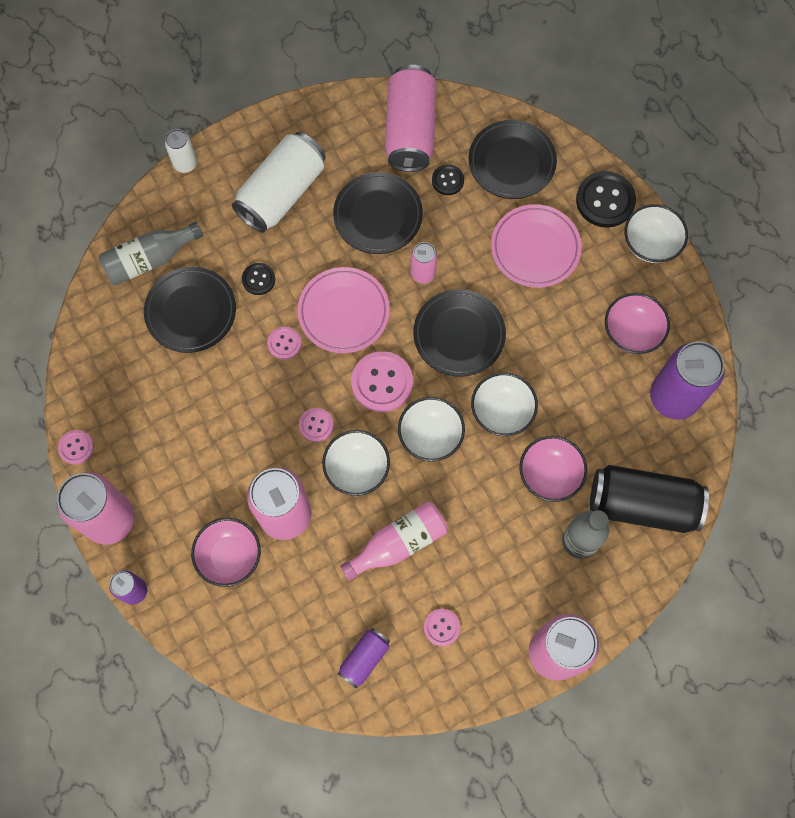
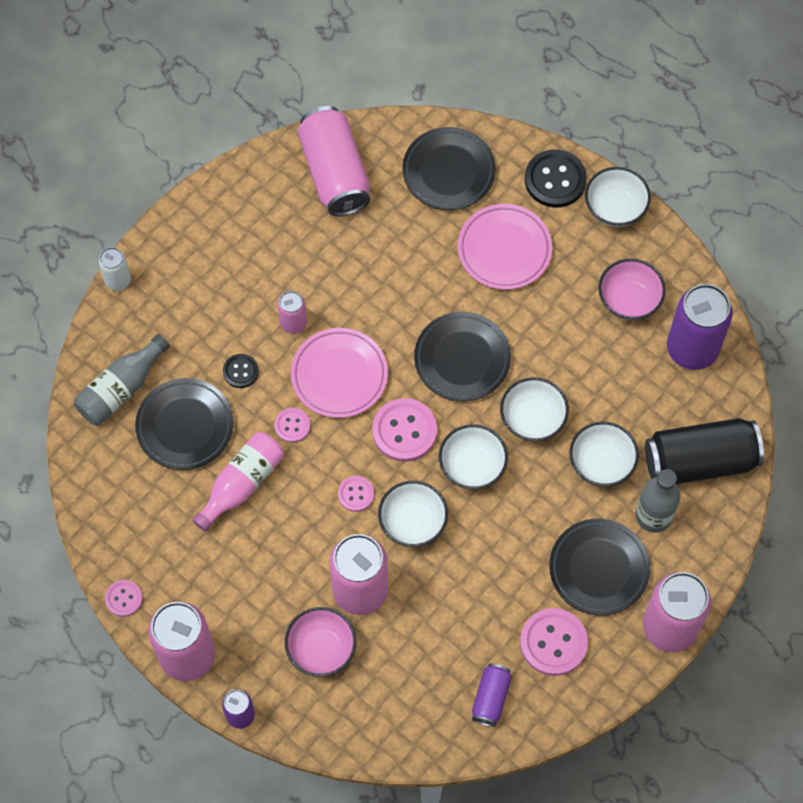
camera: 20 degrees left, 5 degrees down
(281, 193) = (229, 277): white can -> none
(378, 215) = (335, 268): black plate -> black plate (599, 569)
(398, 543) = (481, 579): pink bottle -> pink bottle (242, 484)
(423, 273) = (403, 311): pink can -> pink can (293, 323)
(441, 627) = (553, 642): pink button -> pink button, size x1.80
(447, 180) = (392, 210): black button -> none
(549, 474) = (601, 463): pink bowl -> white bowl

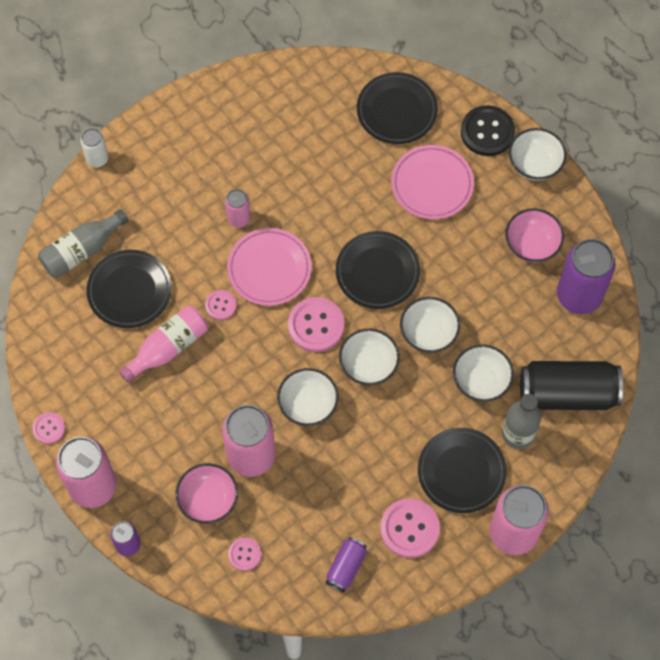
camera: 10 degrees right, 0 degrees up
(240, 371) = (186, 252): black button -> none
(334, 173) = (299, 97): pink can -> none
(356, 494) = (263, 373): pink button -> pink button (244, 554)

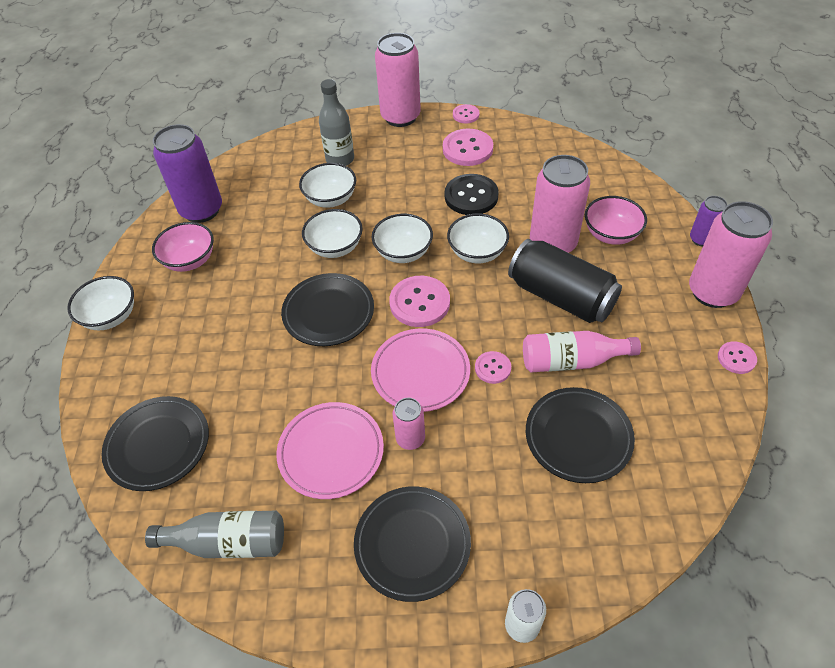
camera: 140 degrees left, 15 degrees down
(82, 250) = (608, 515): grey bottle -> grey bottle (228, 542)
(244, 554) = (604, 190): pink button -> pink button (466, 115)
(346, 567) = (532, 151): purple can -> none
(432, 184) = (207, 354): pink plate -> pink plate (331, 452)
(461, 472) = (401, 159): black plate -> black plate (412, 544)
(487, 132) = (110, 368): black button -> black button (471, 196)
(567, 393) = (281, 163): black can -> black can (561, 296)

